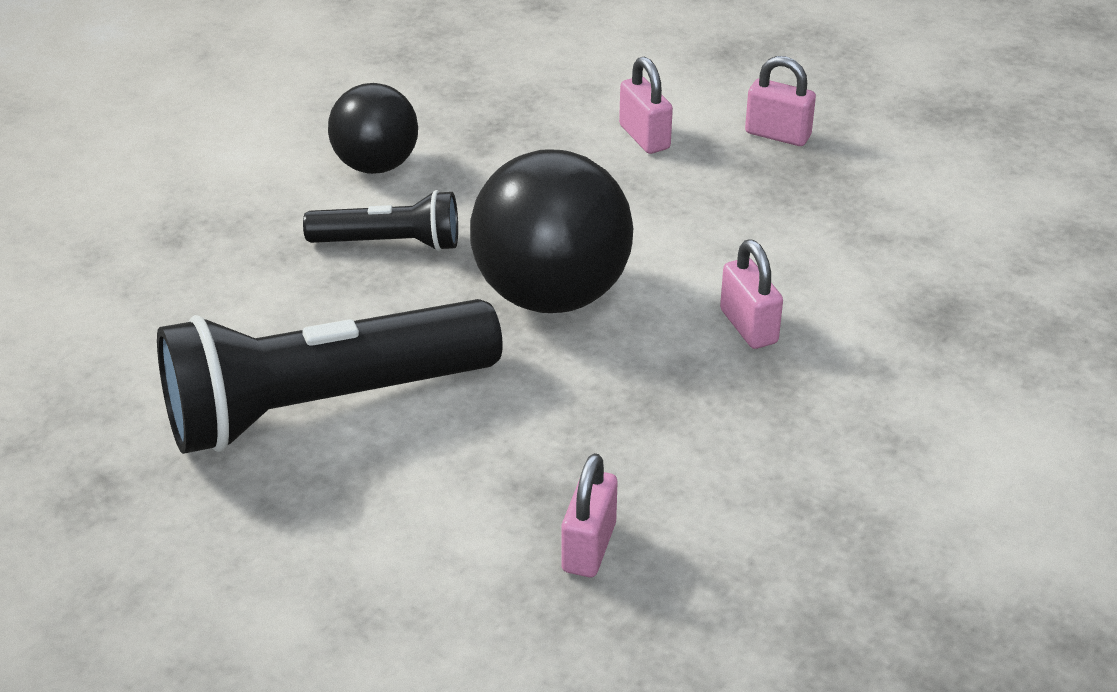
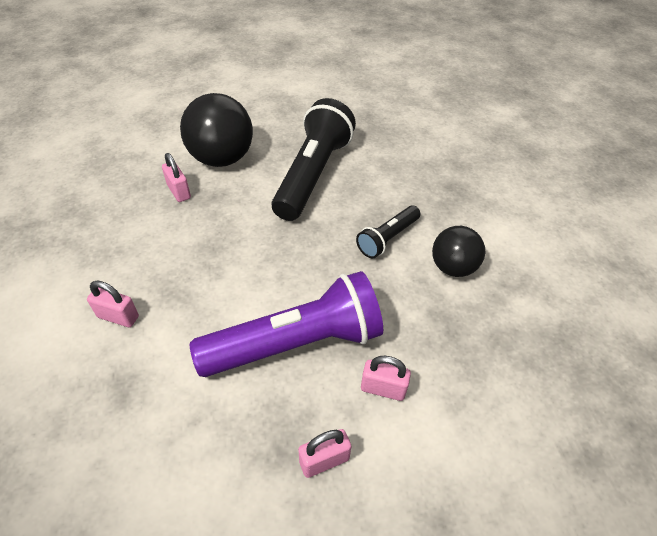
camera: 130 degrees right, 10 degrees up
(551, 295) = (301, 263): black ball -> black ball (222, 159)
(682, 224) = (296, 343): none -> purple flashlight
(748, 326) = (208, 309): pink padlock -> pink padlock (118, 317)

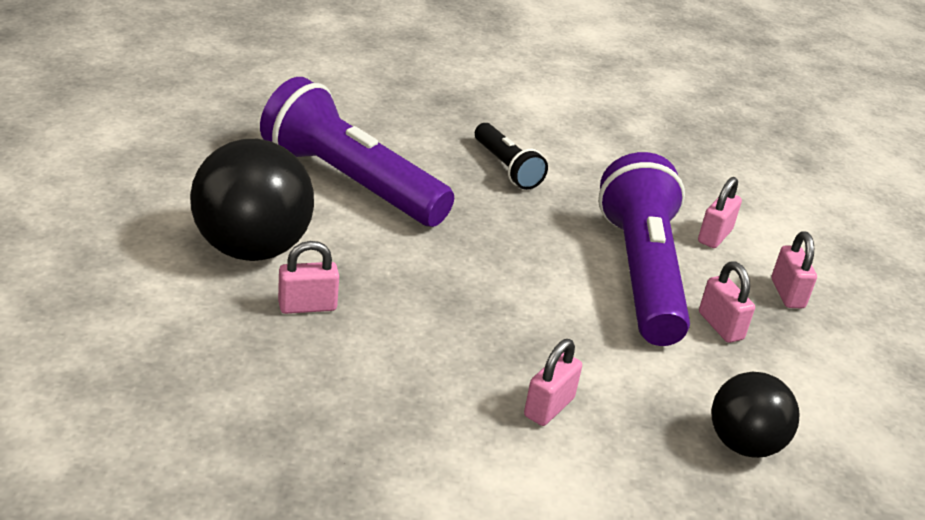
camera: 75 degrees left, 15 degrees down
(250, 409) = (720, 326): none -> pink padlock
(313, 174) = (350, 182): black flashlight -> purple flashlight
(453, 267) = (571, 144): black ball -> black ball (743, 444)

